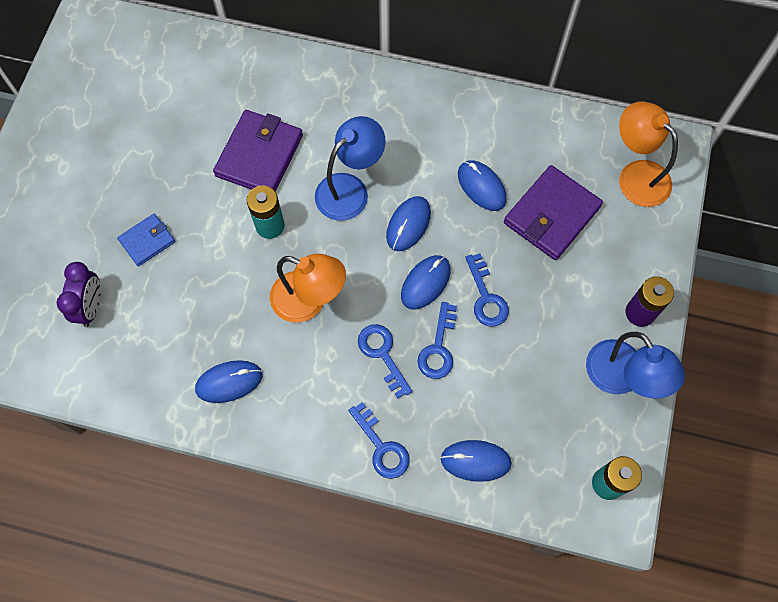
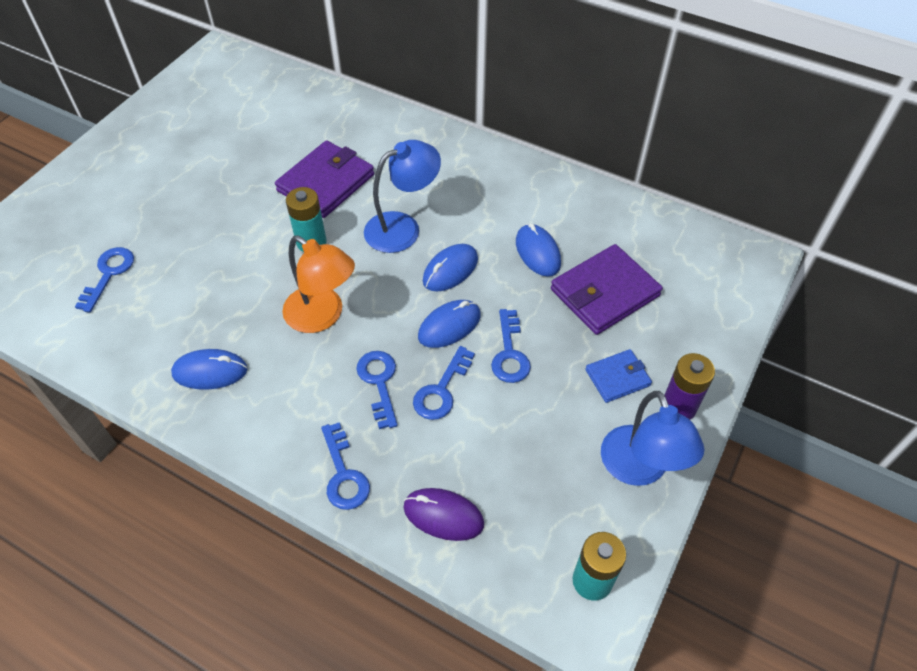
camera: 15 degrees right, 15 degrees down
(91, 307) = (109, 274): purple clock -> blue key
(147, 241) = (188, 230): blue wallet -> blue wallet (617, 378)
(475, 461) = (443, 516): blue mouse -> purple mouse
(636, 175) = (707, 275): orange lamp -> none

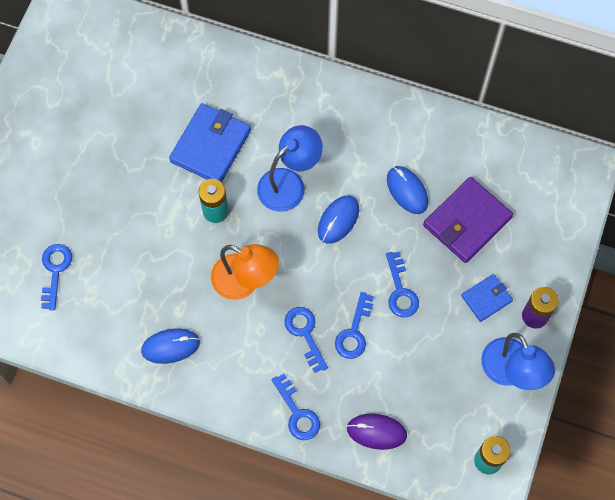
camera: 10 degrees left, 15 degrees up
(326, 183) = (211, 146): purple wallet -> blue wallet
(449, 326) = (348, 274): blue mouse -> none

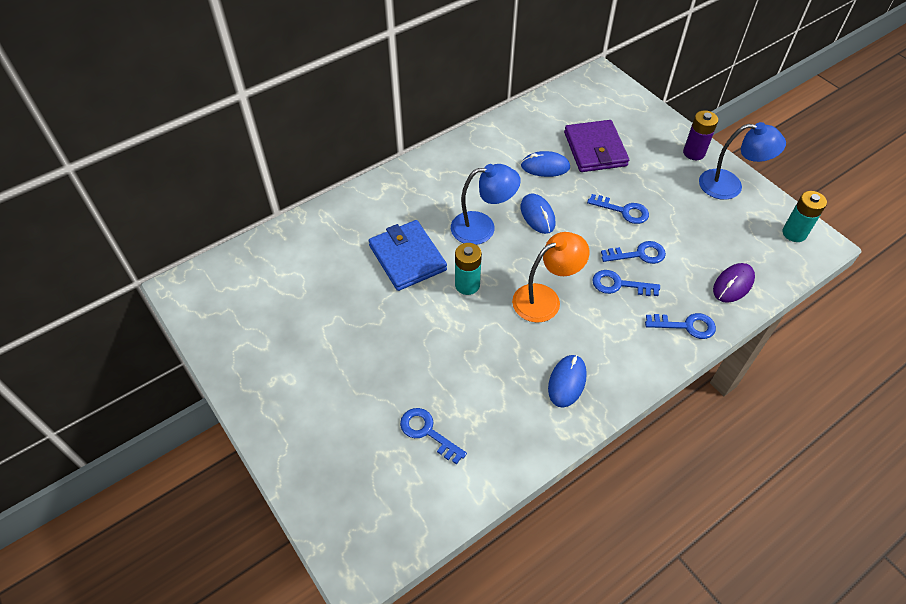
camera: 55 degrees left, 15 degrees down
(289, 183) = (482, 227): blue lamp -> blue lamp turned 90 degrees clockwise
(354, 332) = (638, 254): blue key -> blue key turned 60 degrees counterclockwise
(486, 298) = (663, 169): blue wallet -> none

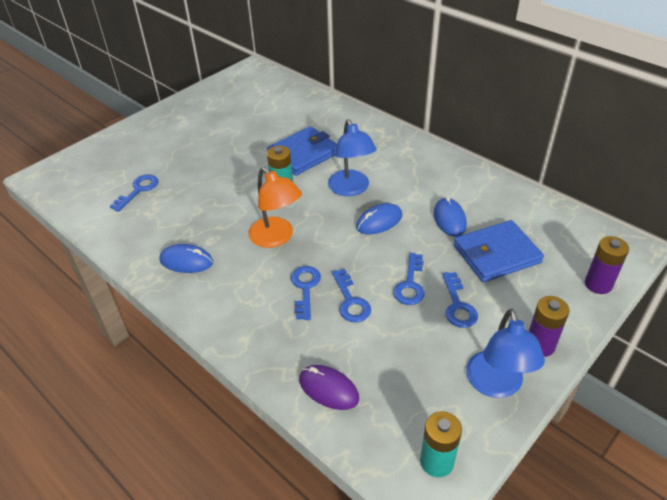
camera: 80 degrees right, 10 degrees down
(595, 149) = (496, 254): purple wallet -> blue wallet
(636, 104) = (598, 284): none -> purple battery
(686, 326) = (261, 346): blue key -> blue key (458, 305)

